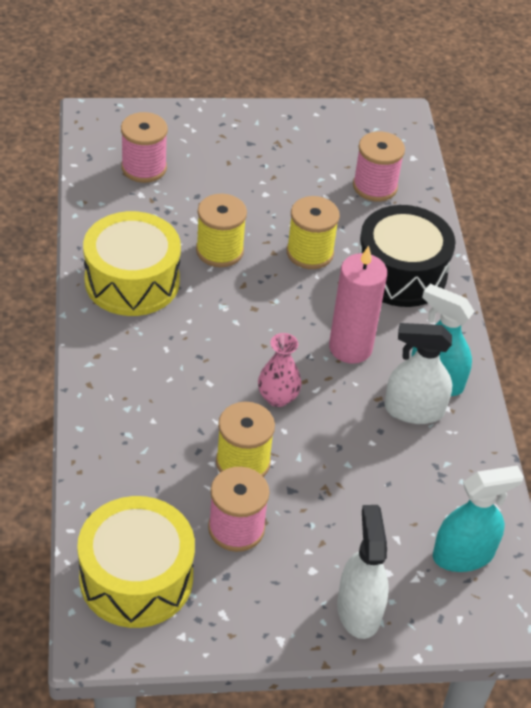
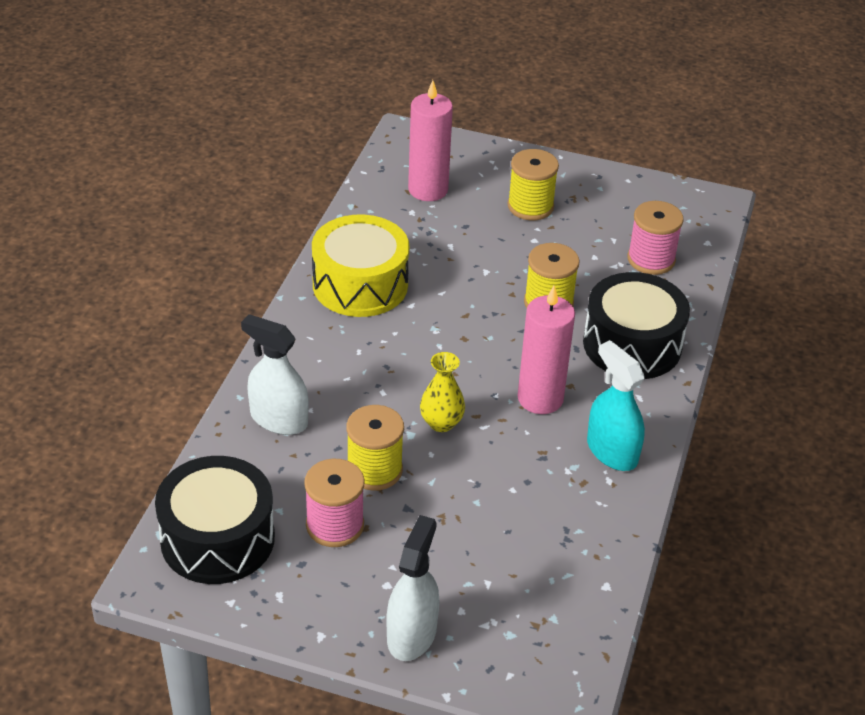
camera: 25 degrees right, 5 degrees down
(136, 577) = (217, 539): yellow drum -> black drum
(144, 168) = (428, 189): pink spool -> pink candle
(219, 251) = (459, 279): yellow spool -> yellow spool (530, 206)
(277, 397) = (441, 423): pink vase -> yellow vase
(414, 410) = (573, 472): white spray bottle -> white spray bottle (278, 419)
(463, 554) = (547, 618): turquoise spray bottle -> none

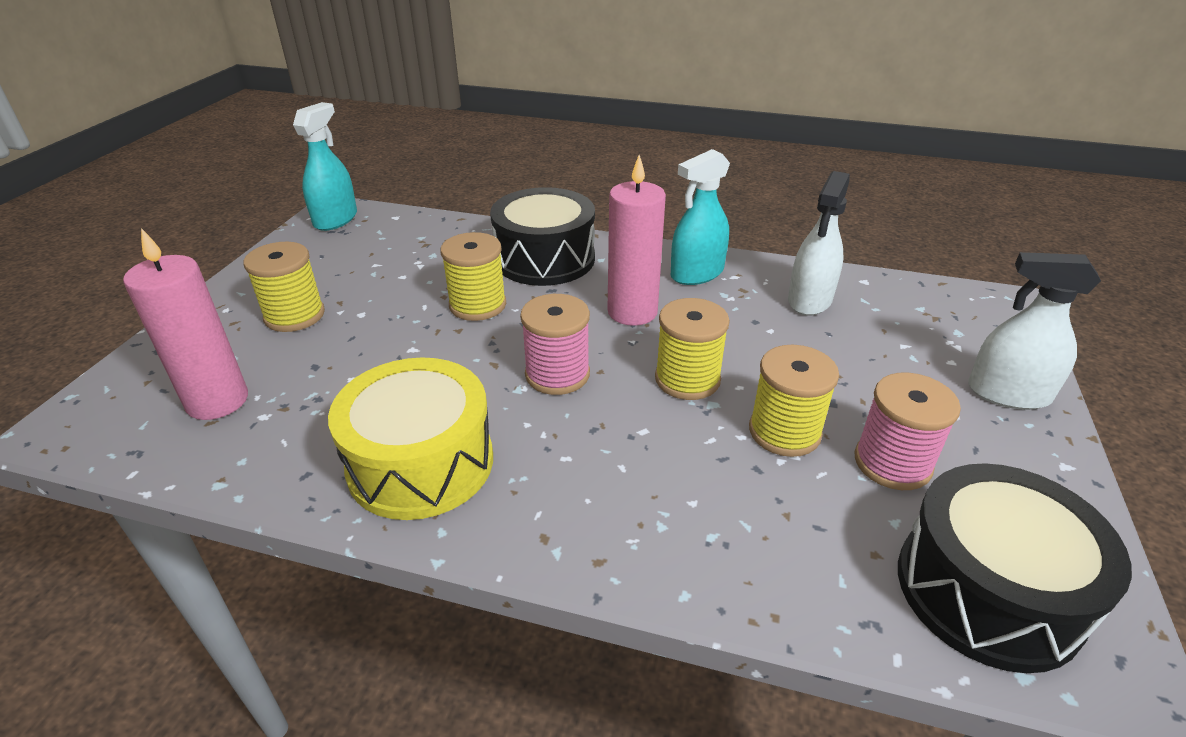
camera: 90 degrees left, 5 degrees down
(278, 419) = (722, 537): white spray bottle -> white spray bottle (809, 300)
(441, 423) = (687, 379): yellow vase -> yellow spool
(651, 259) = (415, 245): pink spool -> pink spool (557, 374)
(696, 205) = (335, 219): none -> turquoise spray bottle

